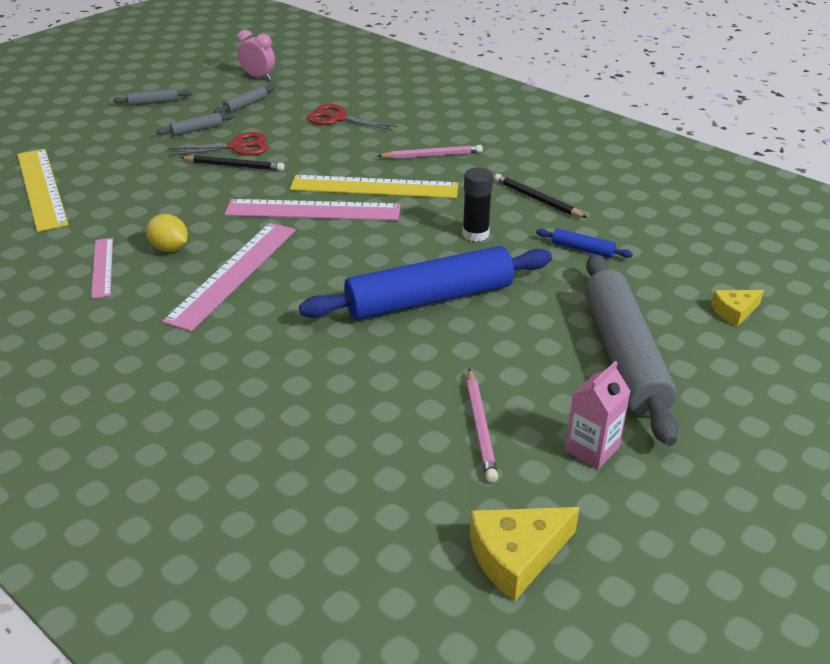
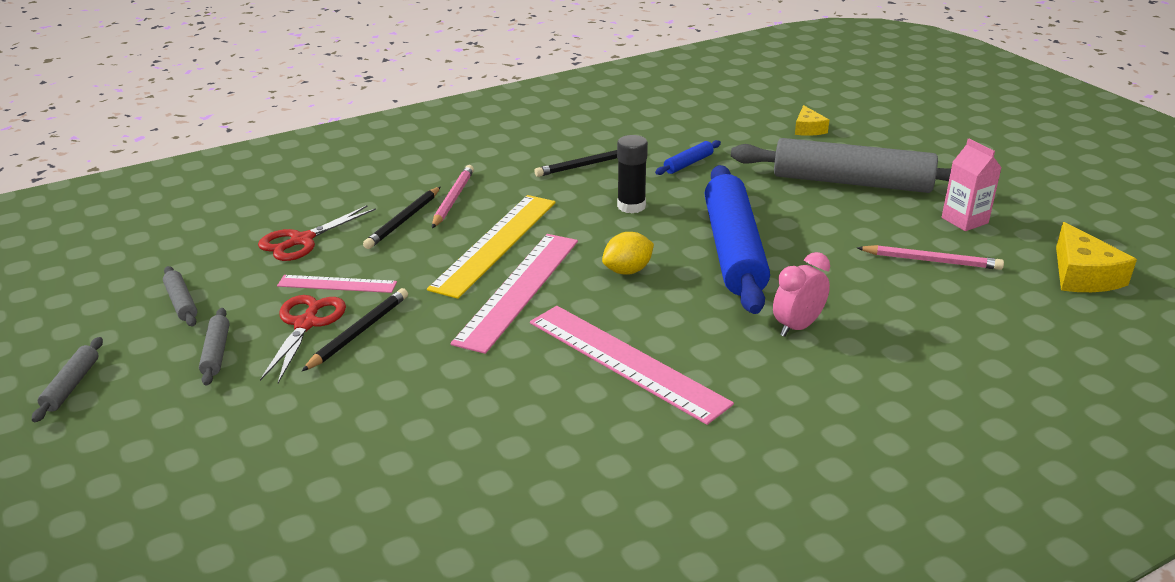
camera: 70 degrees left, 5 degrees down
(41, 188) = (267, 525): yellow ruler -> none
(102, 267) = (552, 468): pink ruler -> pink ruler (337, 284)
(170, 248) = (538, 405): yellow lemon -> yellow lemon (627, 271)
(258, 77) = (101, 281): pink clock -> pink clock (797, 327)
(387, 145) = (403, 220): none -> black pencil

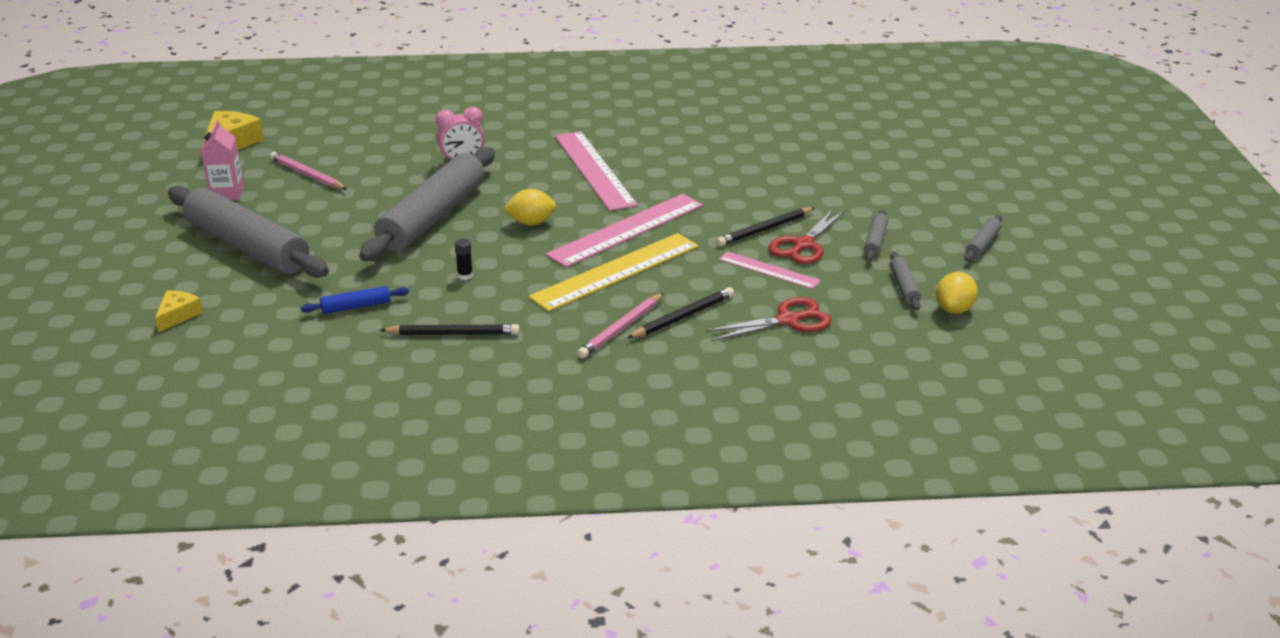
camera: 155 degrees left, 0 degrees up
(126, 291) = (954, 309): none -> yellow lemon
(631, 206) = (465, 275): black glue stick -> black glue stick, size x0.53
(733, 250) = (433, 217): blue rolling pin -> grey rolling pin

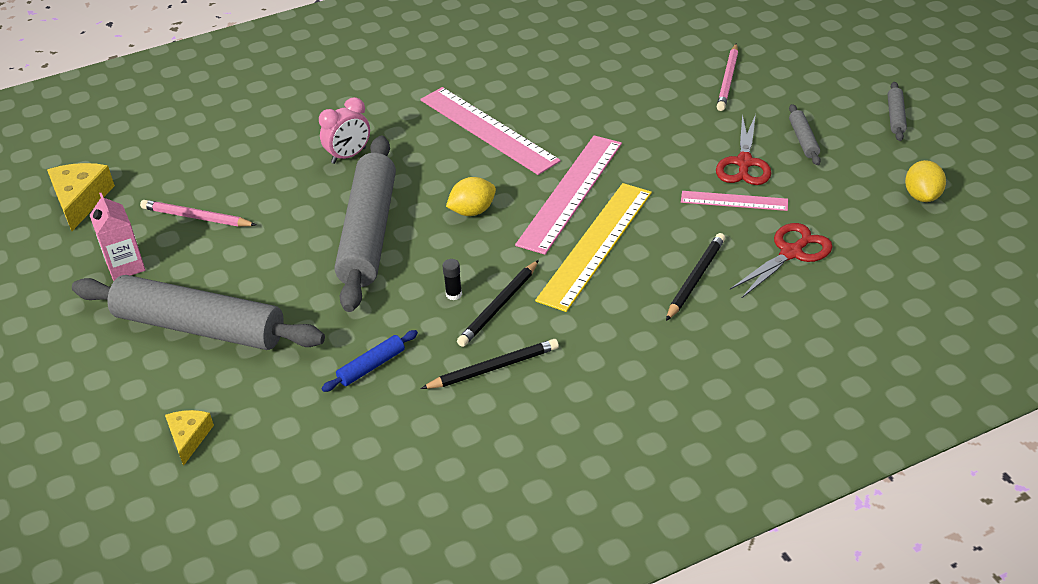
camera: 20 degrees left, 10 degrees up
(621, 329) = (649, 310): pink pencil -> pink pencil (728, 80)
(764, 230) = (697, 155): black pencil -> black pencil (499, 306)
(904, 287) = (863, 184): grey rolling pin -> none

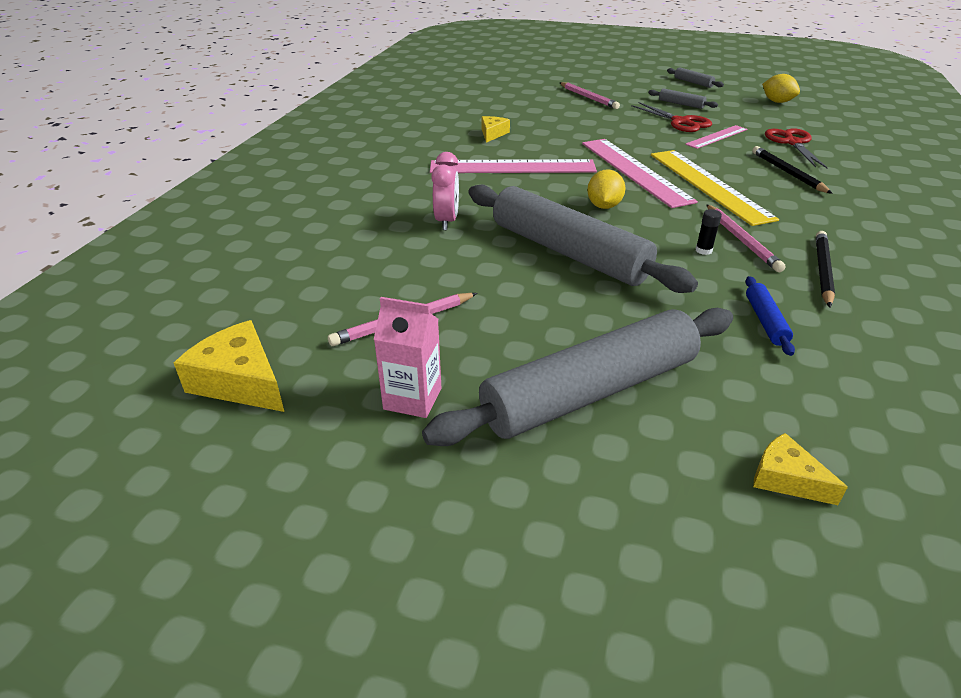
camera: 50 degrees left, 5 degrees down
(499, 306) = (741, 240): black pencil -> pink pencil
(546, 82) = (492, 134): none -> yellow cheese

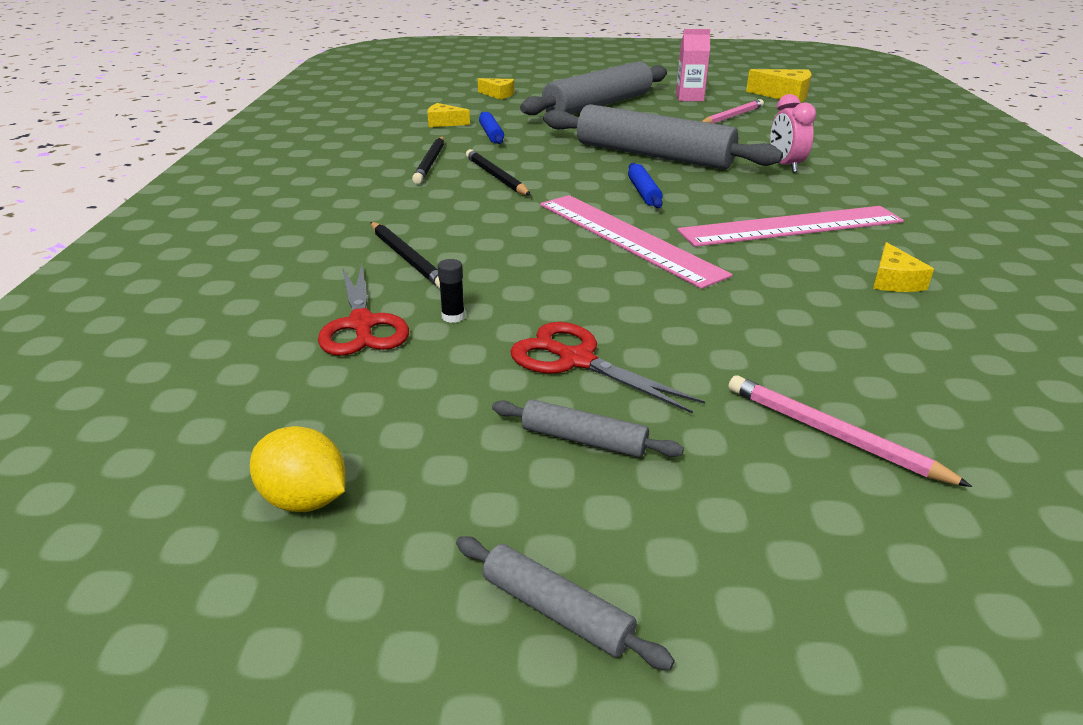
camera: 165 degrees right, 5 degrees down
(604, 206) = (643, 192): yellow lemon -> blue rolling pin
(703, 250) = (533, 166): black glue stick -> black glue stick (453, 316)
(708, 185) = (525, 228): yellow ruler -> none
(716, 137) = (503, 323): pink ruler -> none
(741, 240) = (496, 177): pink pencil -> black pencil
(850, 365) = (444, 123): none -> yellow cheese

